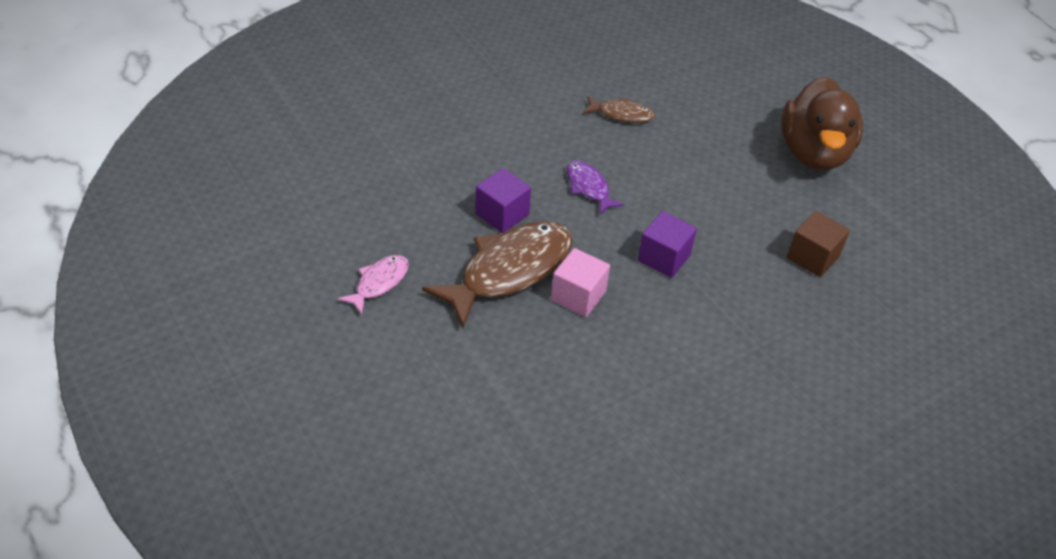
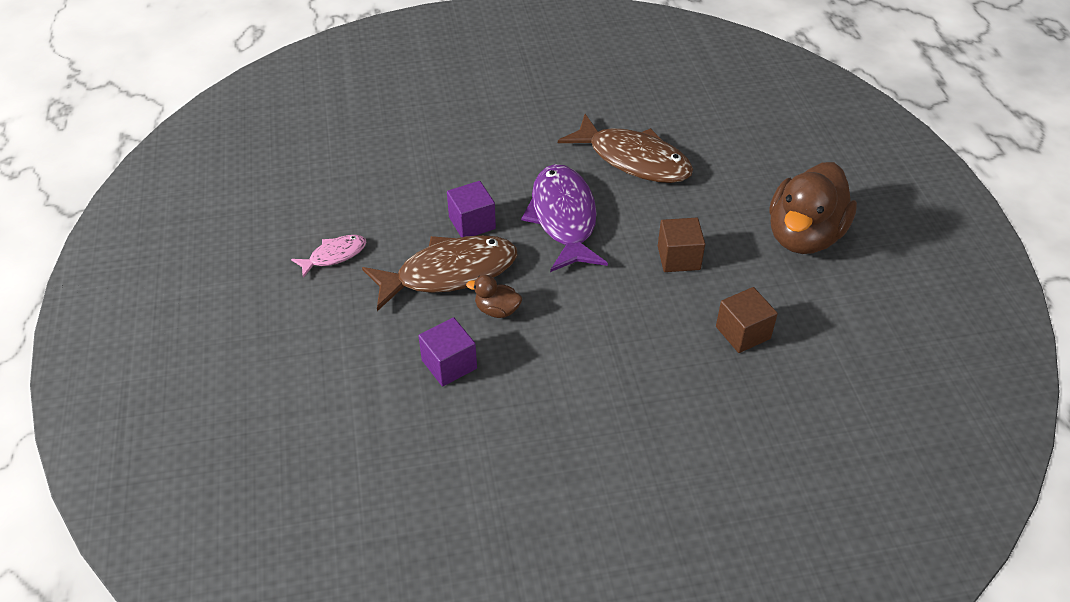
camera: 25 degrees right, 0 degrees up
(578, 296) = (497, 310): pink cube -> brown duck
(589, 187) = (563, 218): purple fish -> purple fish, size x2.00
(621, 114) = (633, 160): brown fish -> brown fish, size x2.00
(663, 258) = (596, 297): purple cube -> purple cube (449, 364)
(717, 201) = (678, 258): none -> brown cube

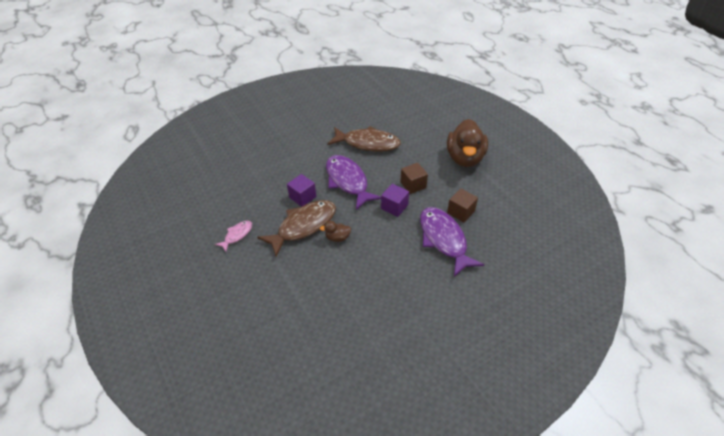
camera: 20 degrees left, 0 degrees up
(449, 364) = (326, 273): purple cube -> purple cube (394, 207)
(684, 372) = (444, 239): none -> purple fish

